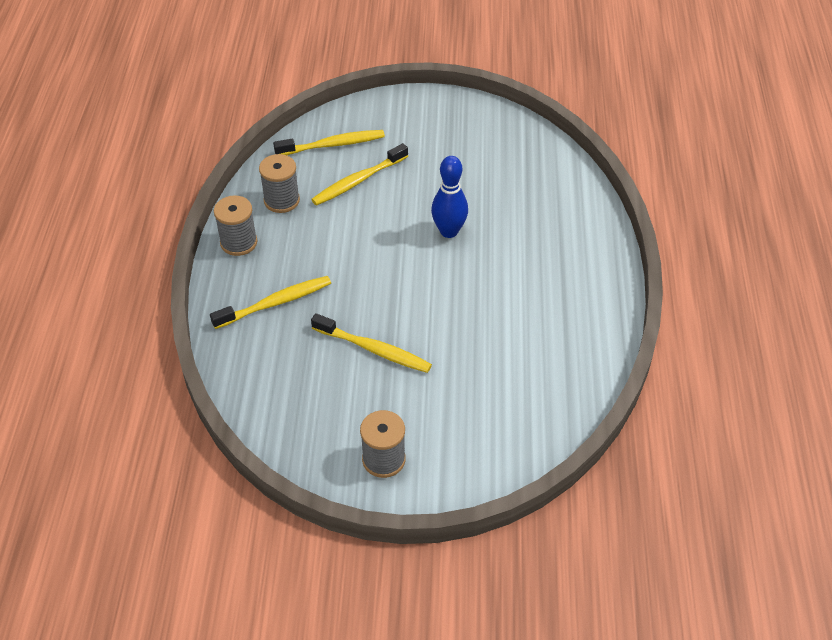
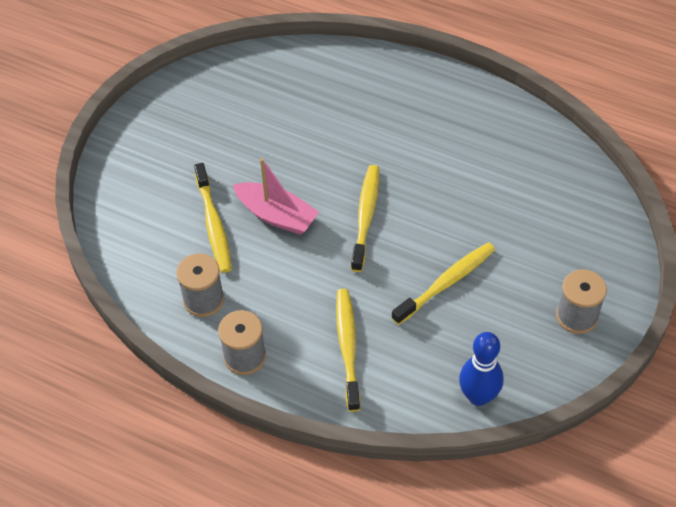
camera: 65 degrees left, 5 degrees up
(332, 145) = (145, 229): yellow toothbrush -> yellow toothbrush (365, 216)
(387, 215) = (276, 215): none -> pink boat
(449, 231) = (325, 174): blue bowling pin -> blue bowling pin (478, 396)

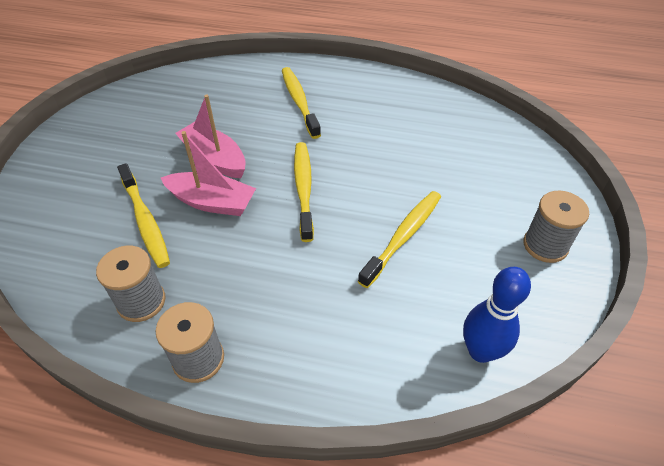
camera: 15 degrees left, 5 degrees down
(286, 168) = (214, 159): none -> pink boat
(347, 347) = (317, 324): yellow toothbrush -> yellow toothbrush (299, 102)

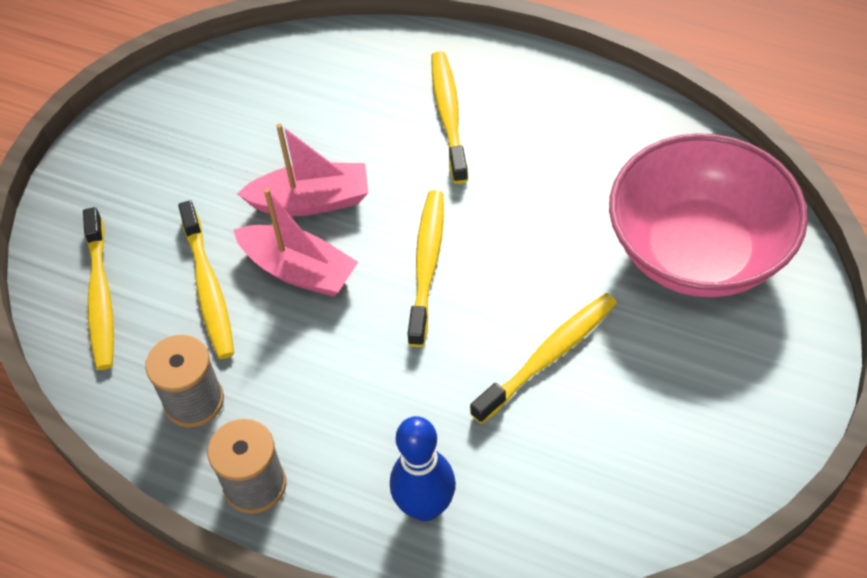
camera: 15 degrees right, 5 degrees up
(61, 236) = (101, 297): none -> yellow toothbrush
(214, 159) = (311, 201): pink boat -> pink boat turned 120 degrees clockwise
(480, 351) = (606, 528): blue bowling pin -> blue bowling pin (425, 507)
(483, 161) = (698, 251): none -> pink bowl
(545, 245) = (744, 396): grey spool -> none

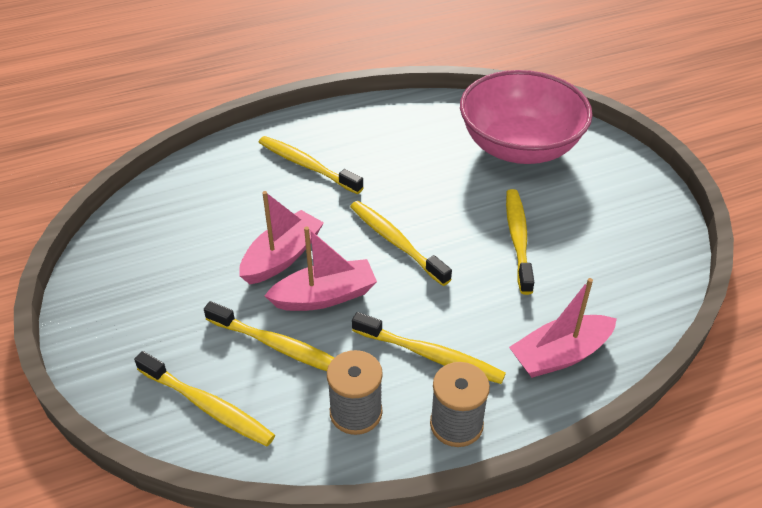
camera: 50 degrees left, 10 degrees down
(314, 404) = (430, 355): none -> yellow toothbrush
(425, 507) = (560, 355): blue bowling pin -> pink boat

